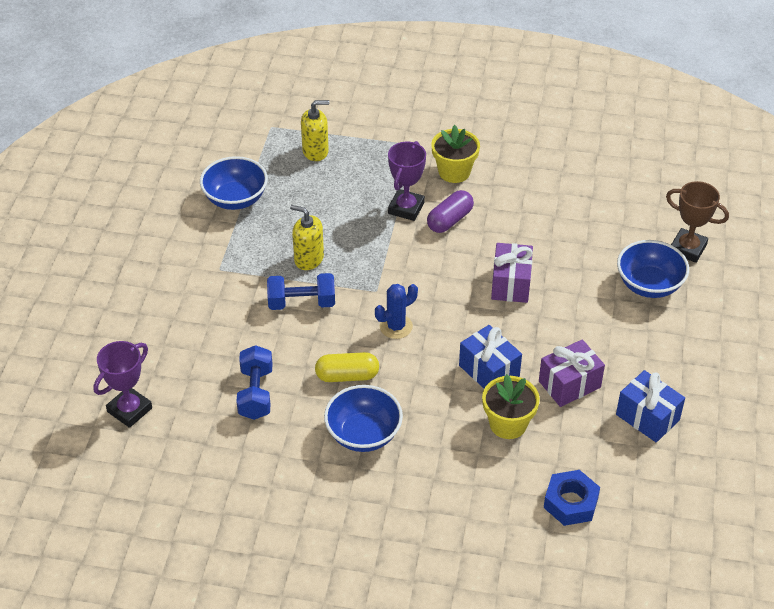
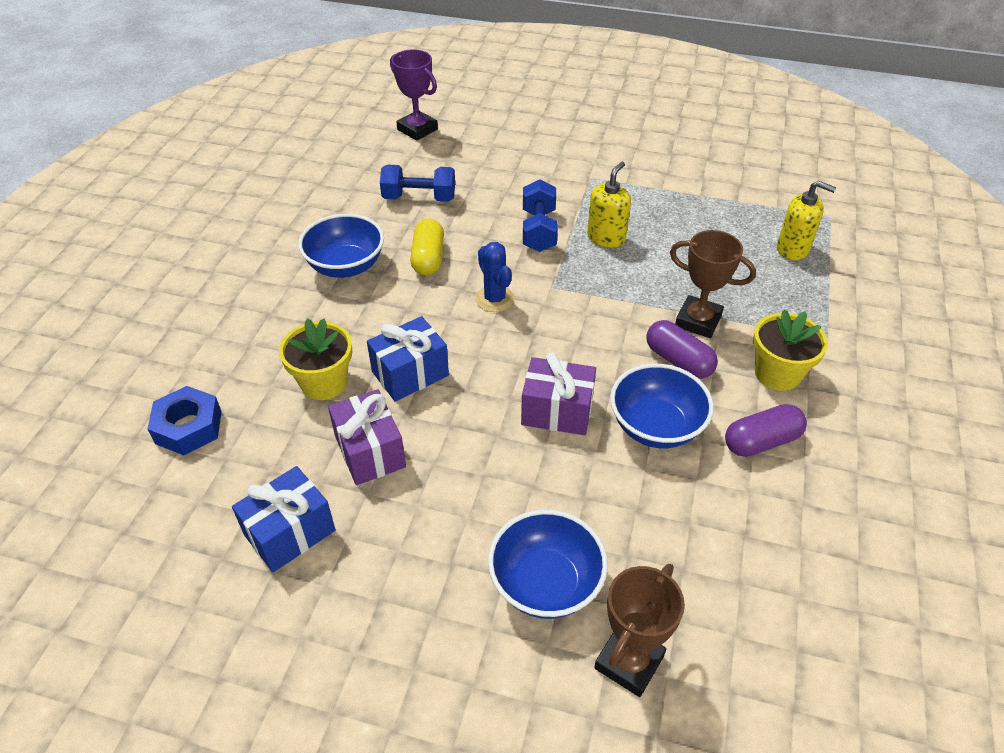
camera: 95 degrees right, 0 degrees up
(235, 199) = (700, 189): blue bowl -> blue bowl (656, 426)
(315, 151) = (792, 249): yellow soap dispenser -> yellow soap dispenser turned 60 degrees counterclockwise
(406, 208) = (698, 321): purple trophy -> brown trophy
(517, 184) = (761, 441): none -> purple capsule

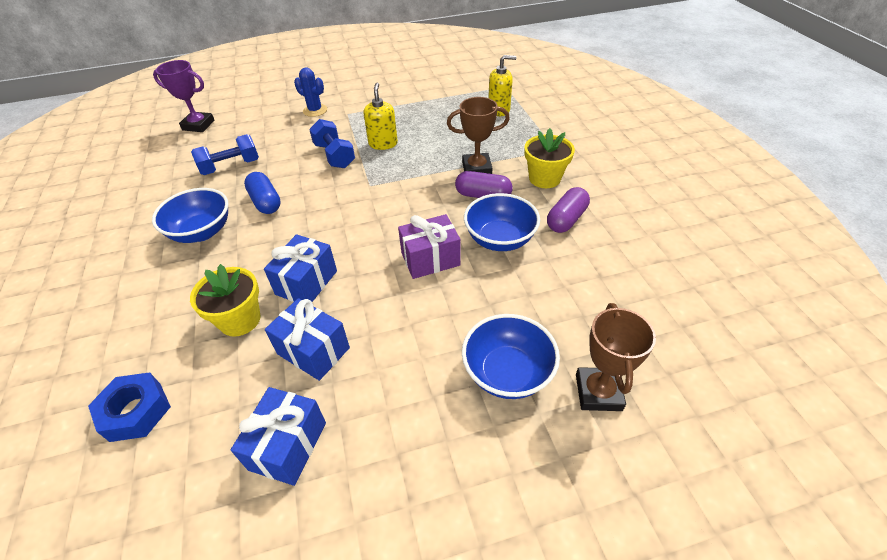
camera: 30 degrees left, 0 degrees up
(370, 451) = (313, 351): purple gift -> blue gift
(428, 258) = (265, 202): yellow capsule -> blue capsule
(494, 299) = (334, 208): blue cactus -> blue cactus (315, 110)

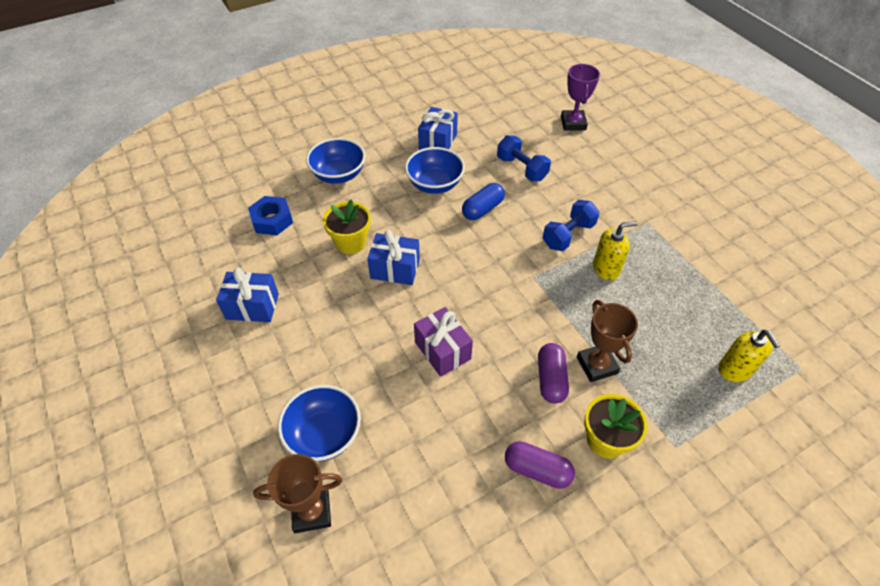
camera: 75 degrees right, 5 degrees up
(313, 351) = (329, 295): blue gift -> blue gift (438, 141)
(315, 110) = (640, 195): blue cactus -> none
(500, 239) = (485, 406): blue bowl -> blue bowl (338, 175)

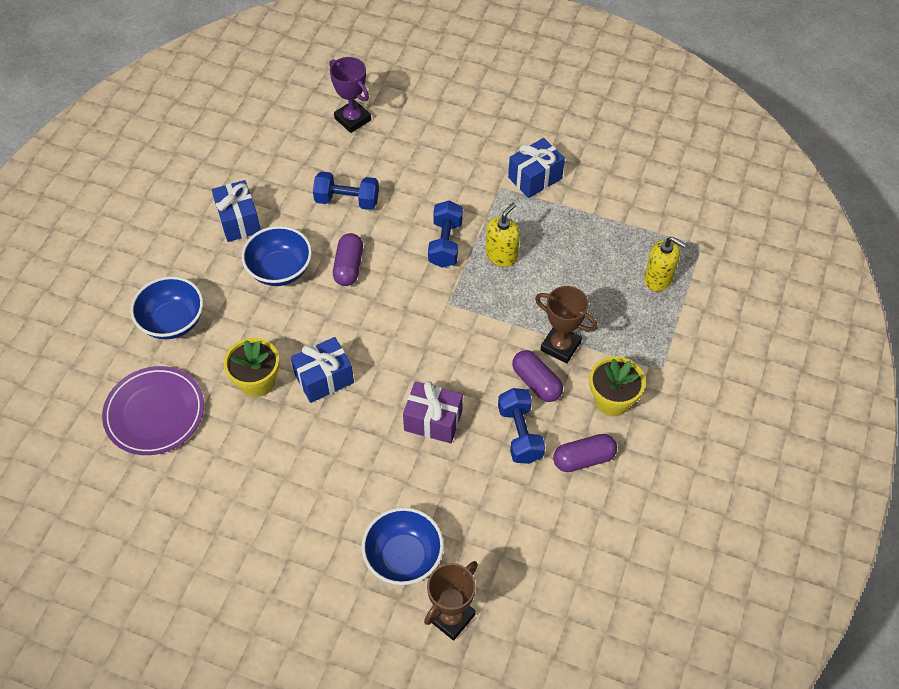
camera: 40 degrees left, 5 degrees up
(252, 306) = (228, 504): blue gift -> blue gift (535, 178)
(272, 220) = (155, 413): blue nut -> purple plate
(482, 209) = (348, 267): blue capsule -> purple capsule
(501, 409) = (520, 434): none -> blue dumbbell

